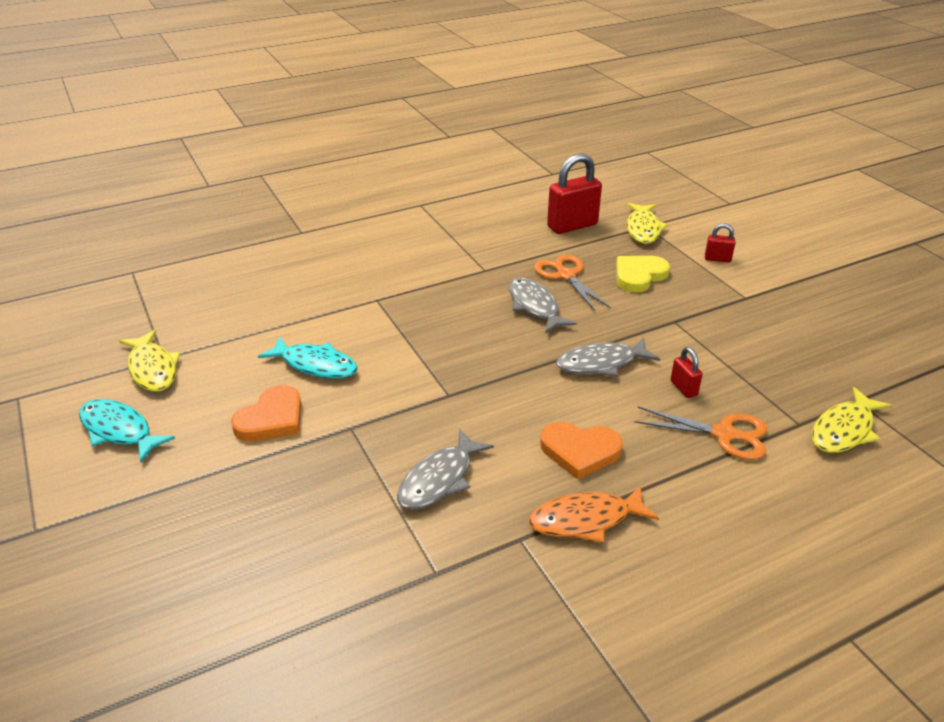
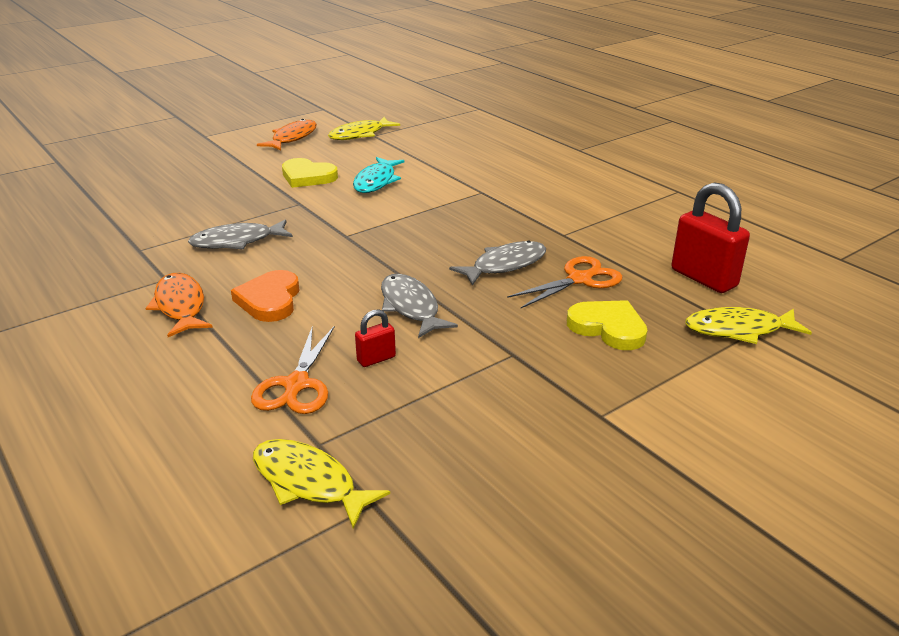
camera: 80 degrees right, 5 degrees down
(119, 430) = (292, 138): turquoise fish -> orange fish
(271, 419) = (307, 177): orange heart -> yellow heart
(439, 479) = (237, 241): grey fish -> grey fish turned 45 degrees counterclockwise
(717, 259) = (697, 393): red padlock -> none

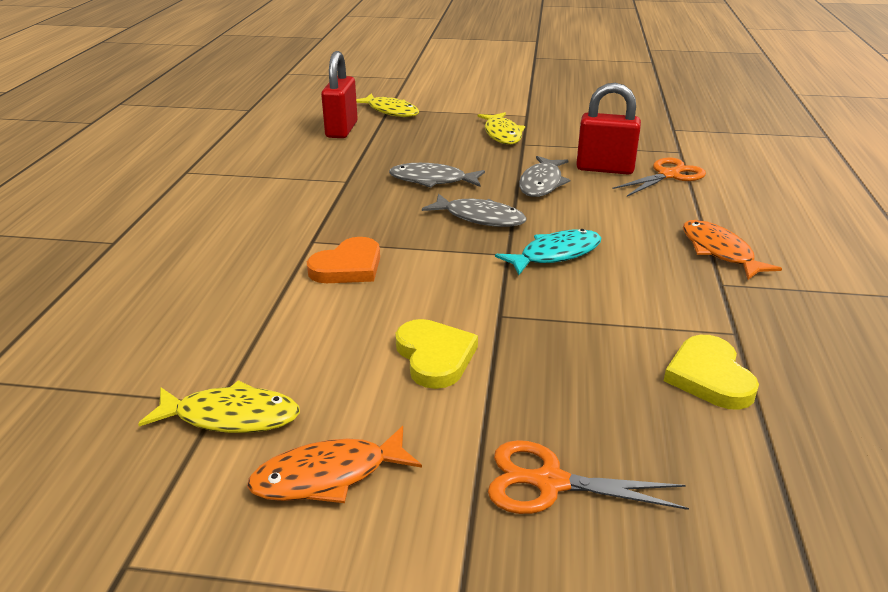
camera: 135 degrees left, 0 degrees up
(180, 306) = (719, 251): orange fish -> orange fish turned 135 degrees clockwise
(237, 241) = (619, 294): grey fish -> grey fish (480, 218)
(270, 300) = (639, 227): orange heart -> orange heart (348, 267)
(309, 482) = (698, 143): yellow fish -> yellow fish (502, 134)
(376, 181) = (375, 305): turquoise fish -> turquoise fish (555, 254)
(376, 359) = (605, 169): red padlock -> red padlock, size x2.05
(580, 279) = (406, 155): orange scissors -> orange scissors (548, 482)
(608, 328) = (449, 134): yellow heart -> yellow heart (709, 377)

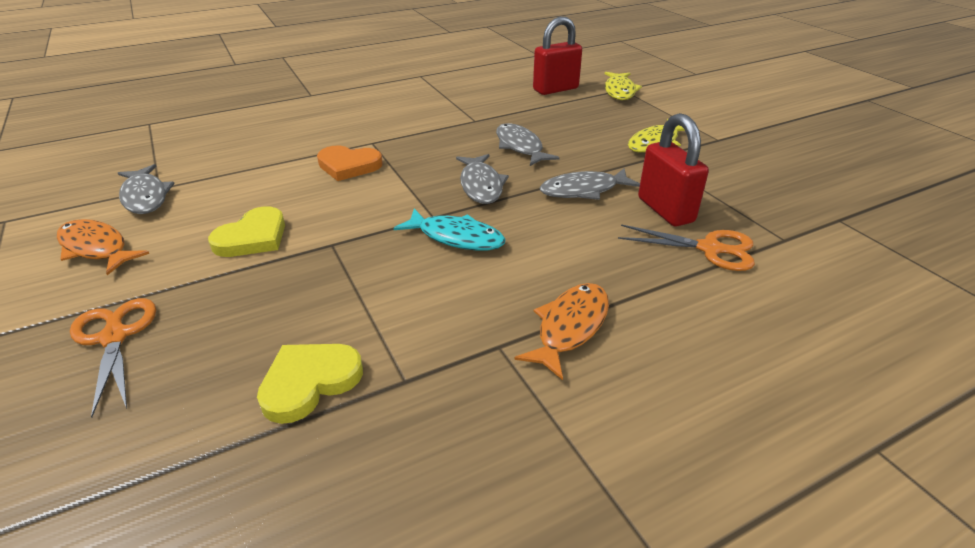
camera: 55 degrees right, 5 degrees up
(231, 416) = (145, 196): yellow fish -> grey fish

